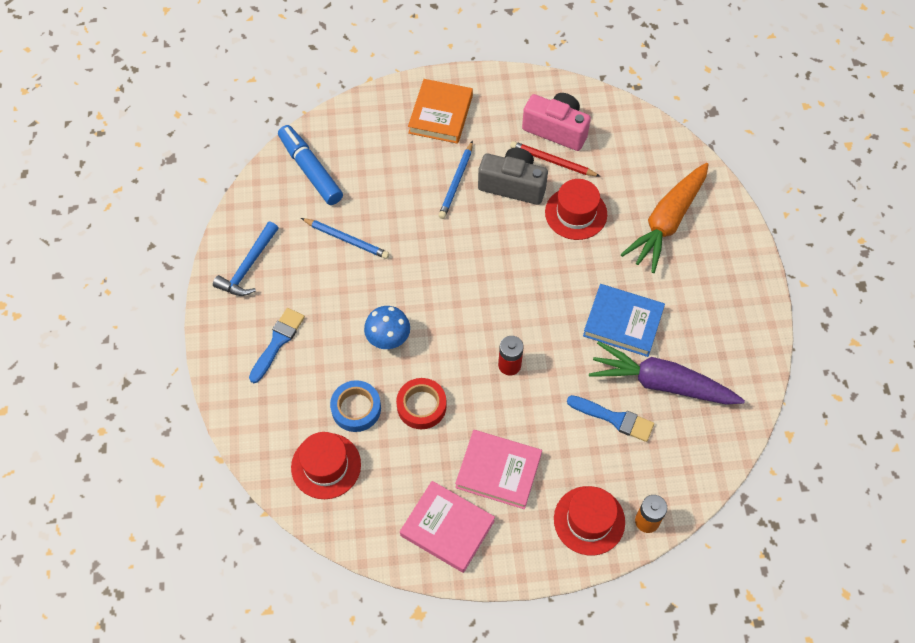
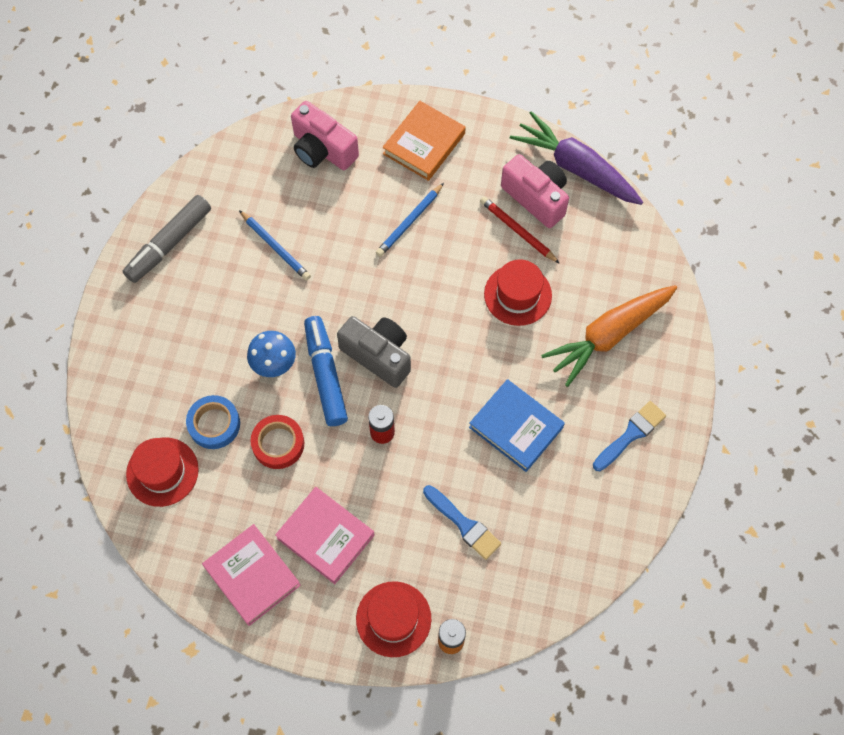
camera: 20 degrees right, 5 degrees up
(248, 267) = (169, 244): blue hammer -> grey marker
(277, 342) = (166, 331): blue brush -> blue brush (631, 434)
(310, 170) = (269, 162): blue marker -> blue marker (325, 374)
(353, 145) = (322, 150): none -> pink camera
(513, 185) = (466, 243): grey camera -> grey camera (378, 355)
(661, 383) = (527, 504): purple carrot -> purple carrot (576, 167)

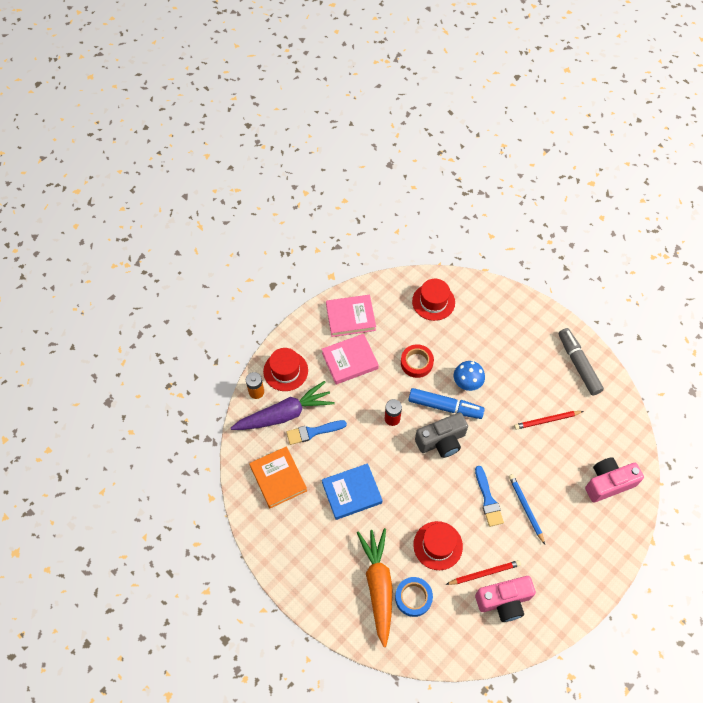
camera: 120 degrees right, 5 degrees down
(214, 424) = (447, 337): blue tape -> blue tape (413, 597)
(275, 247) = (546, 420): blue pencil -> red pencil
(424, 144) = (583, 550): orange book -> orange book (278, 478)
(576, 167) = (514, 644): purple carrot -> purple carrot (284, 414)
(631, 434) = (307, 557): blue brush -> blue brush (488, 499)

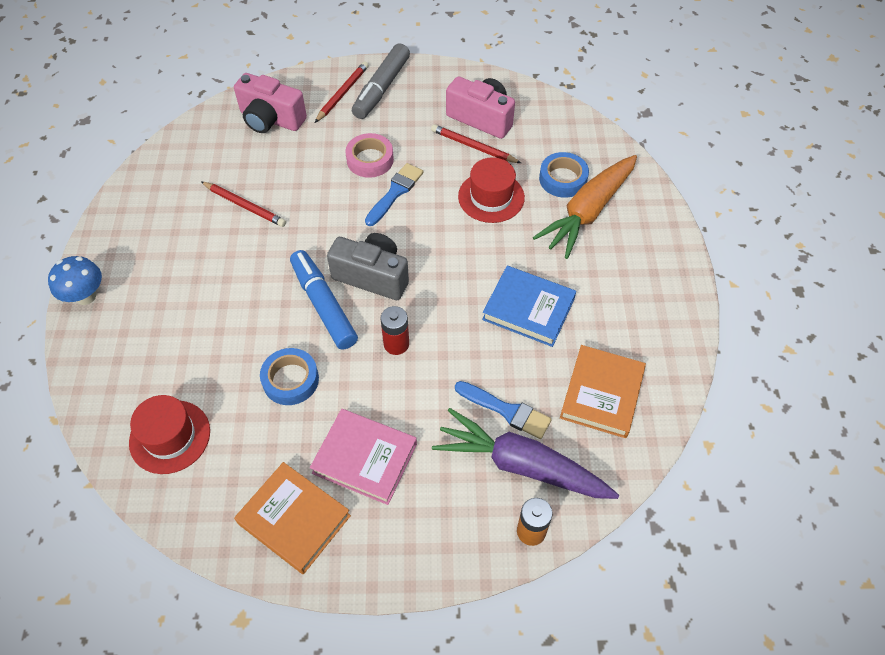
camera: 135 degrees left, 5 degrees down
(285, 371) = (462, 524): red hat -> none
(350, 317) = (294, 519): pink book -> orange book
(416, 363) = (290, 380): red tape -> blue tape
(467, 383) = (268, 307): blue mushroom -> blue mushroom (85, 296)
(525, 508) = (370, 160): blue pencil -> pink tape
(578, 364) = (135, 224): grey marker -> grey marker (381, 88)
(598, 540) = (342, 93): none -> red pencil

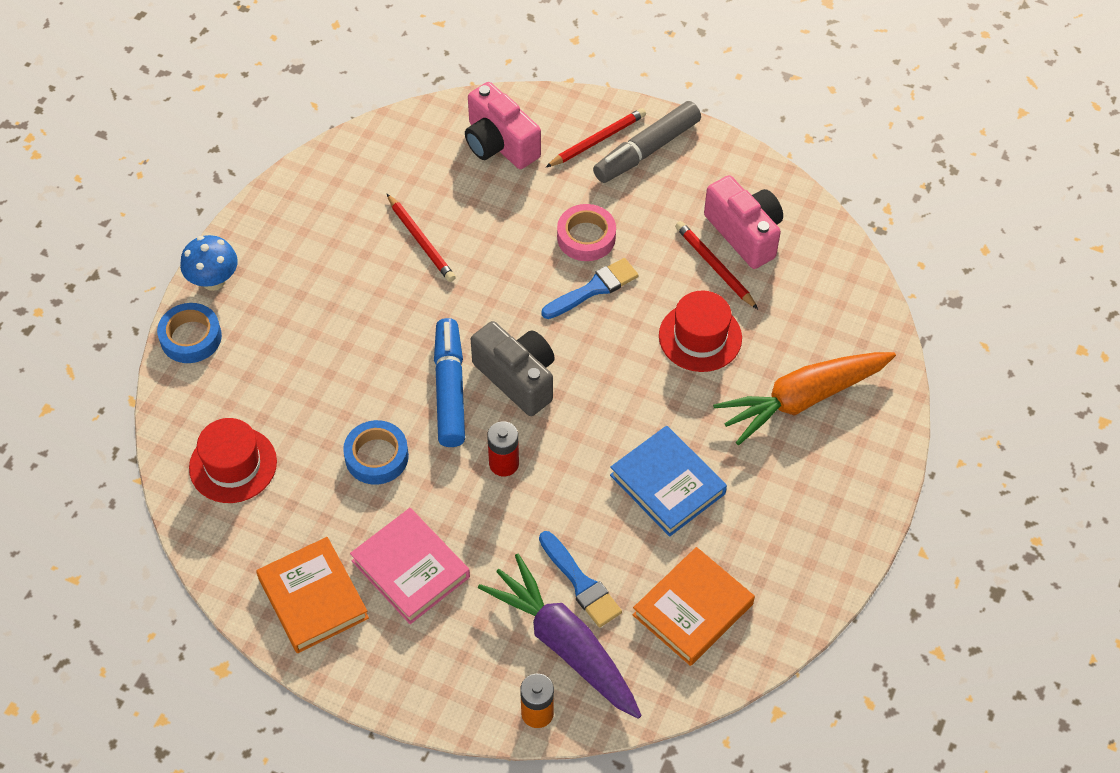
camera: 25 degrees right, 0 degrees up
(563, 179) = (797, 347): blue tape -> blue tape (191, 337)

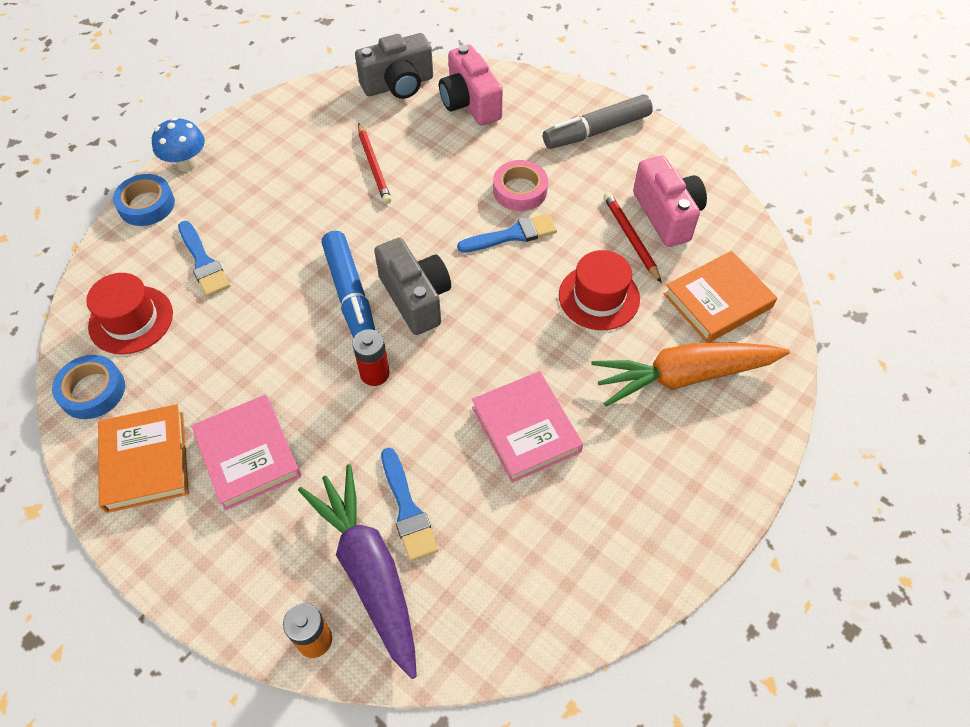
camera: 15 degrees right, 0 degrees up
(281, 388) = (203, 262): none -> blue brush
(376, 456) = (260, 341): blue tape -> blue tape (92, 391)
(412, 136) = (398, 85): none -> grey camera
(450, 389) = (350, 295): blue marker -> blue marker turned 150 degrees clockwise
(597, 140) = (556, 115): red pencil -> none
(667, 484) = (525, 429): blue book -> pink book
(692, 609) = (512, 566): orange book -> orange book (717, 301)

